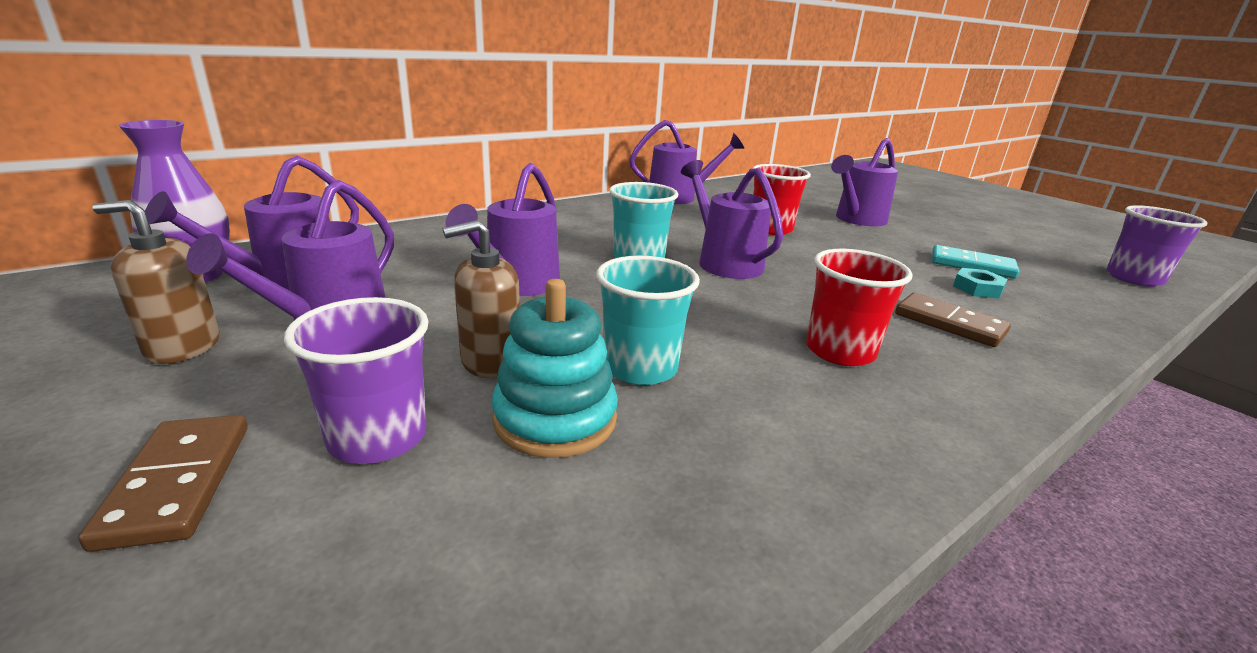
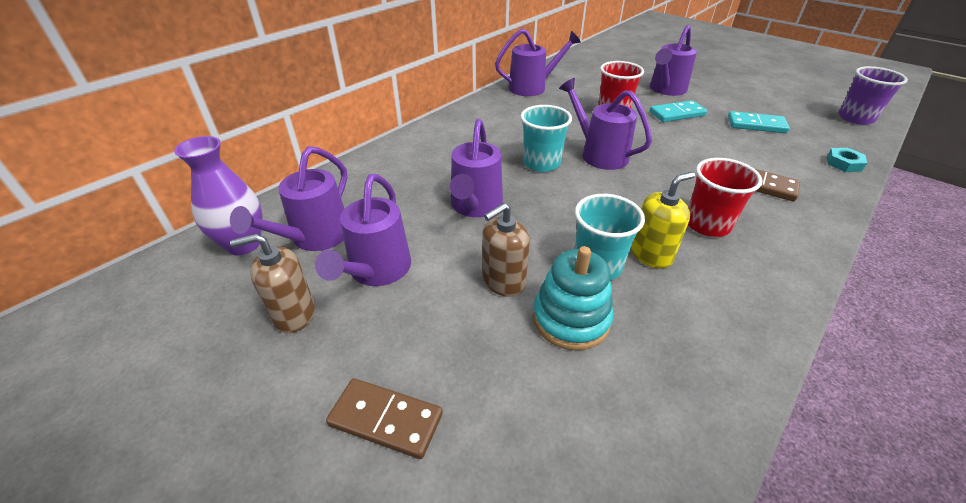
camera: 10 degrees left, 15 degrees up
(178, 483) = (386, 419): brown domino -> brown domino turned 45 degrees counterclockwise
(378, 437) = (477, 358): purple cup -> none
(731, 369) = (651, 254): none -> yellow soap dispenser
(859, 241) = (677, 114): none -> turquoise domino
(977, 288) = (767, 148): turquoise nut -> turquoise nut (843, 163)

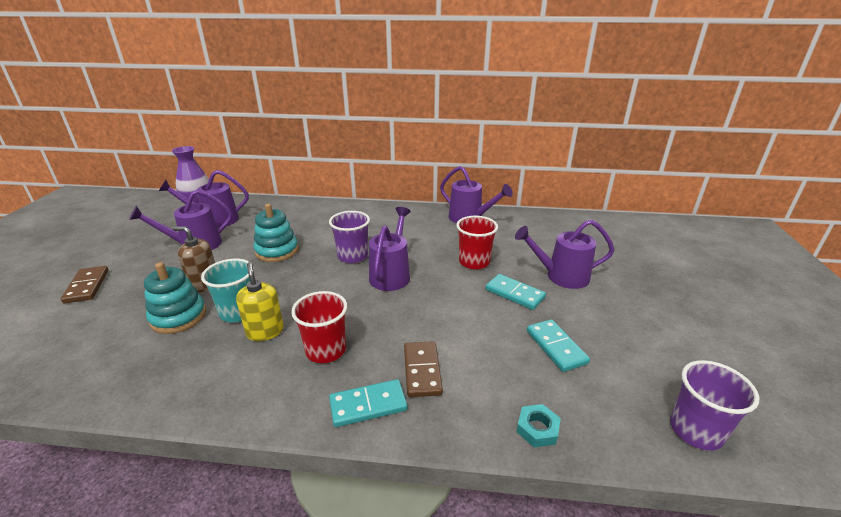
camera: 55 degrees right, 10 degrees down
(294, 314) = (152, 238): brown soap dispenser -> none
(475, 207) = (277, 251): purple watering can -> turquoise stacking toy
(541, 163) = (352, 256): turquoise cup -> purple cup
(651, 254) = (265, 331): yellow soap dispenser -> yellow soap dispenser turned 135 degrees counterclockwise
(798, 224) = (368, 405): none -> turquoise domino

